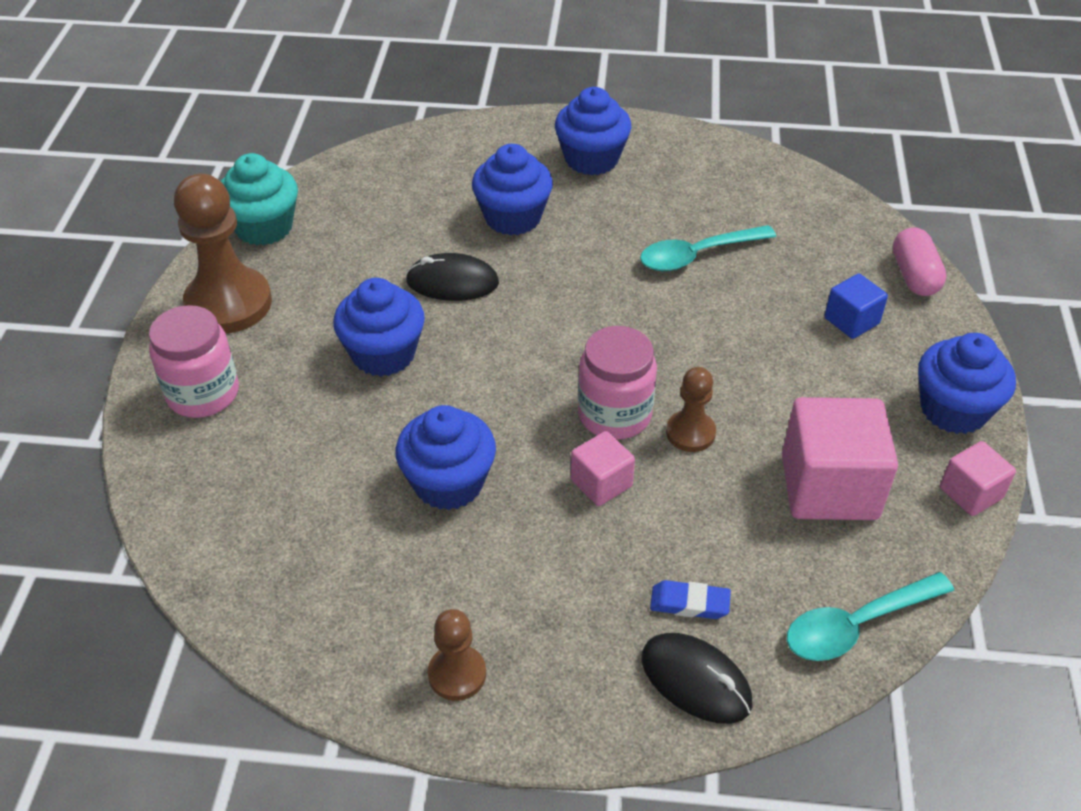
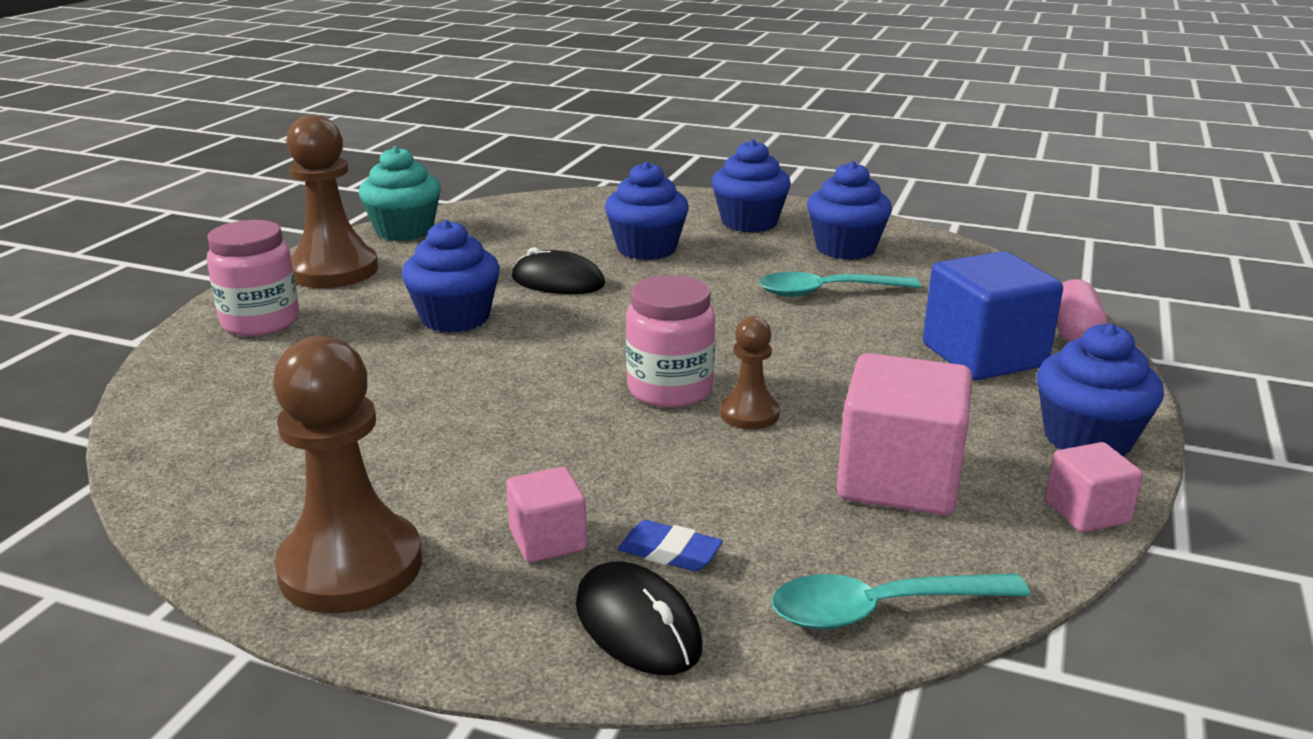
camera: 15 degrees right, 20 degrees down
(448, 483) = (454, 414): blue cupcake -> blue cupcake (845, 248)
(457, 674) = (351, 567): brown pawn -> brown pawn, size x1.91
(601, 483) = (623, 438): pink cube -> pink cube (548, 540)
(851, 321) = (983, 356): blue cube -> blue cube, size x1.90

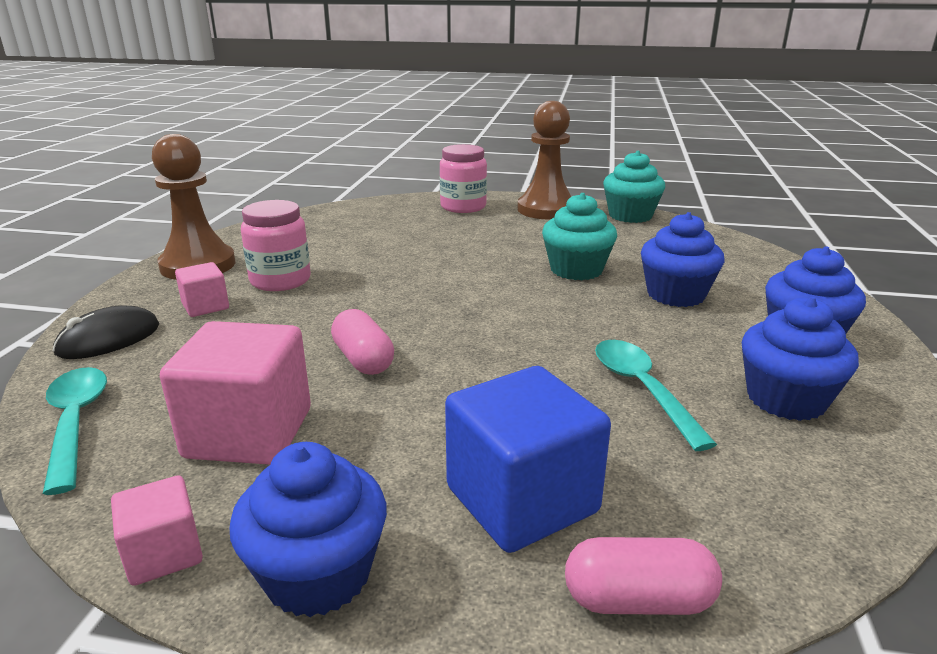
camera: 80 degrees right, 0 degrees up
(455, 318) = (492, 248): blue cupcake -> none
(558, 281) = (576, 270): black mouse -> turquoise cupcake
(669, 553) = (178, 342): blue eraser -> none
(670, 389) = (400, 326): pink jar -> pink jar (280, 280)
(749, 414) = (363, 360): brown pawn -> pink capsule

